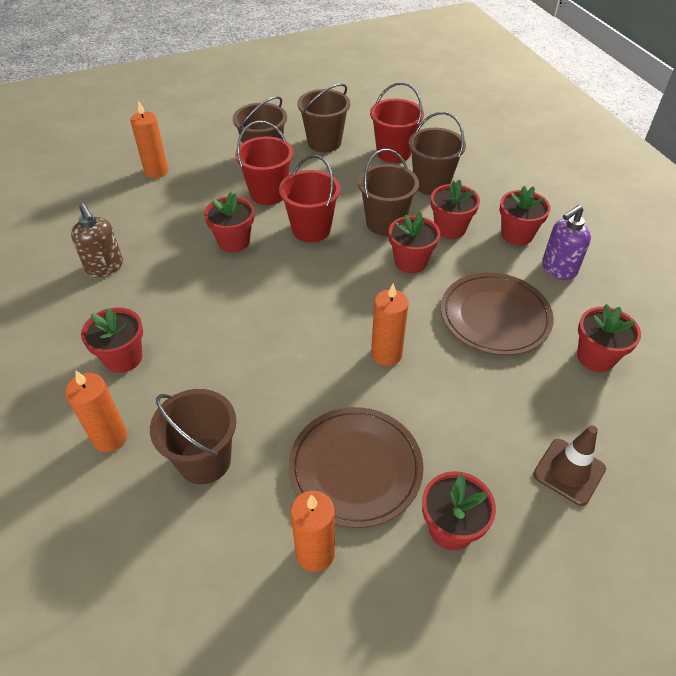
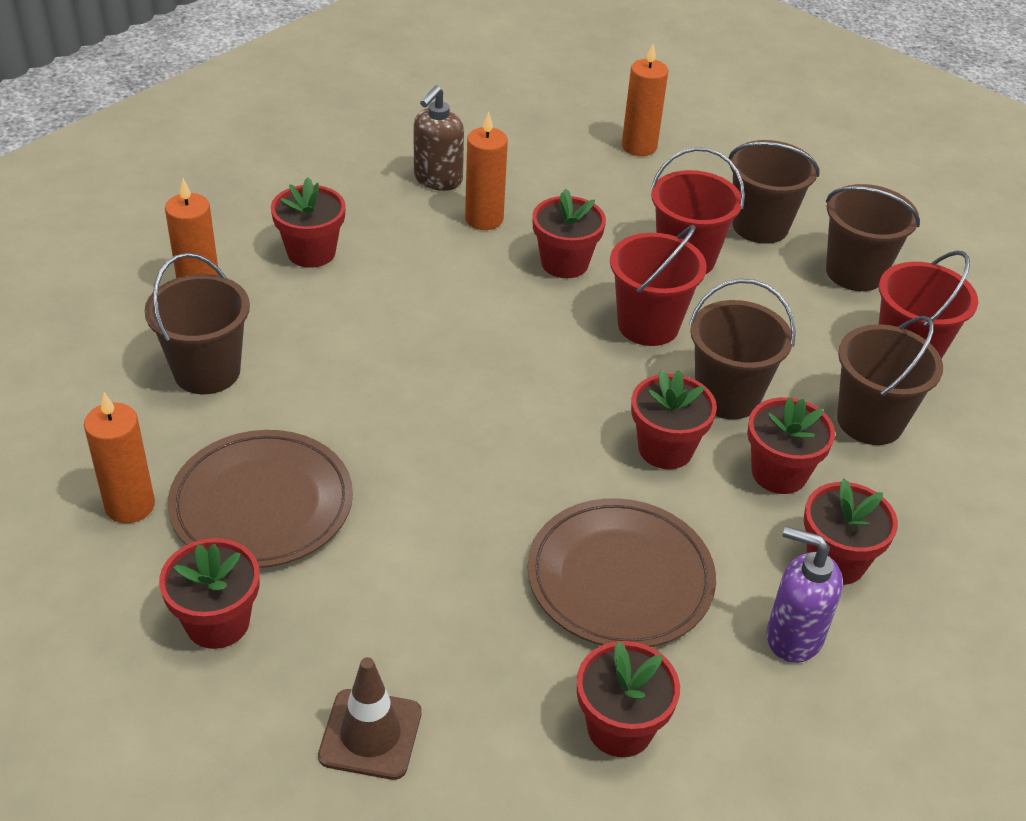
camera: 60 degrees right, 5 degrees down
(386, 354) = (464, 477): orange candle -> orange candle (484, 219)

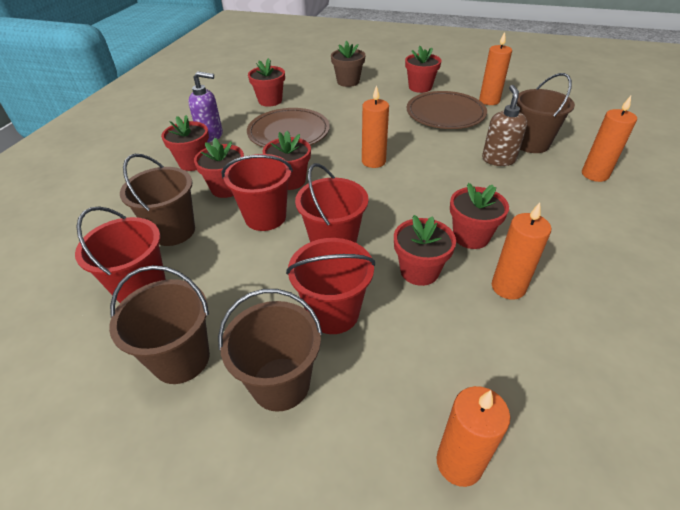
camera: 160 degrees right, 0 degrees up
(311, 252) = (576, 216): red flower pot -> red flower pot (471, 236)
(370, 734) = (348, 82): brown traffic cone -> brown flower pot
(437, 180) = (583, 313): brown soap dispenser -> brown soap dispenser (498, 159)
(502, 436) = (373, 161): none -> orange candle
(727, 396) = (265, 217): brown bucket -> red bucket

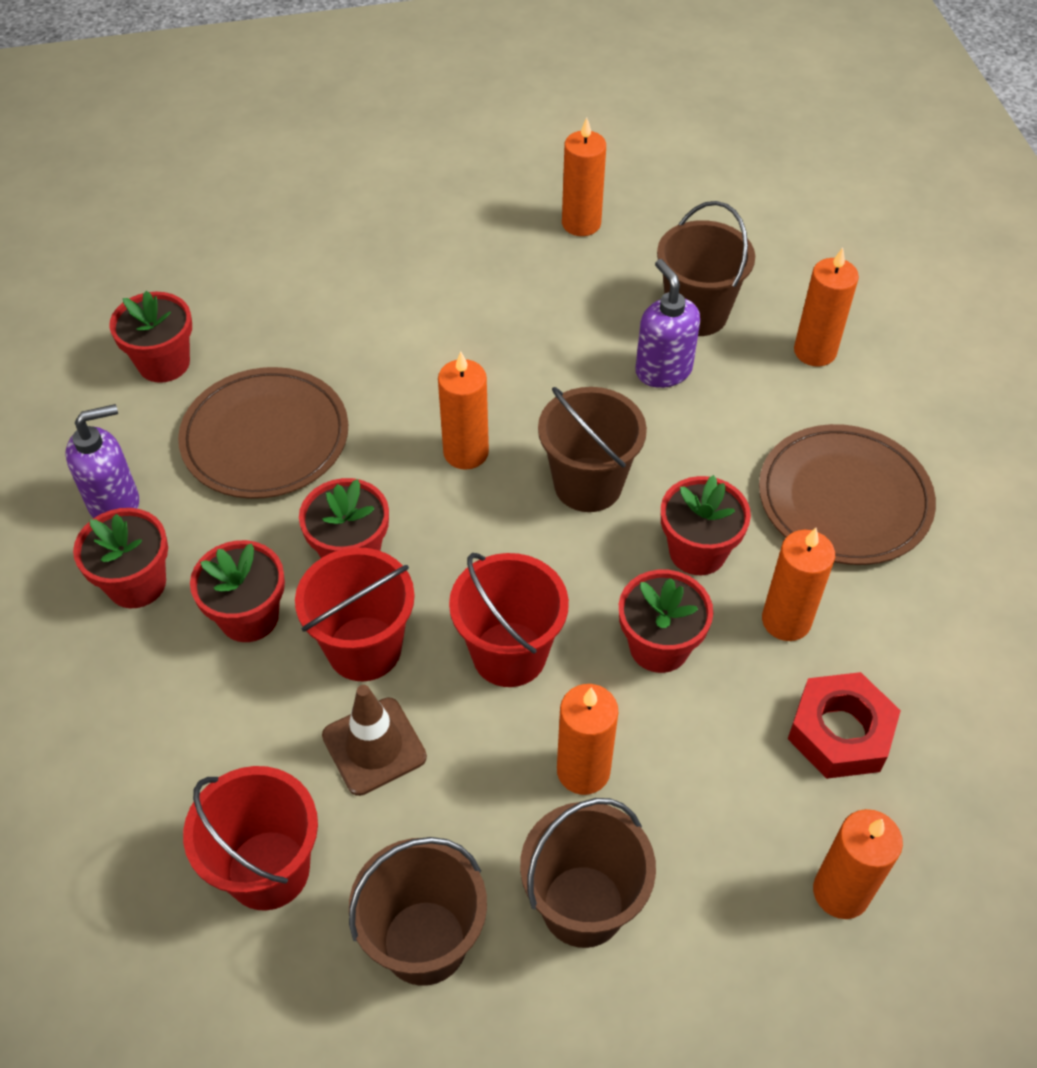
camera: 30 degrees left, 10 degrees up
(173, 231) = (228, 745): brown bucket -> brown bucket (588, 484)
(235, 257) = (374, 746): none -> brown traffic cone
(333, 313) = (583, 771): red bucket -> orange candle
(348, 82) = (288, 252): brown flower pot -> none
(420, 87) = (438, 224): red flower pot -> none
(445, 113) = (523, 285): brown plate -> brown plate (844, 499)
(498, 159) = (663, 370): brown soap dispenser -> purple soap dispenser
(513, 361) = (840, 732): none -> red nut

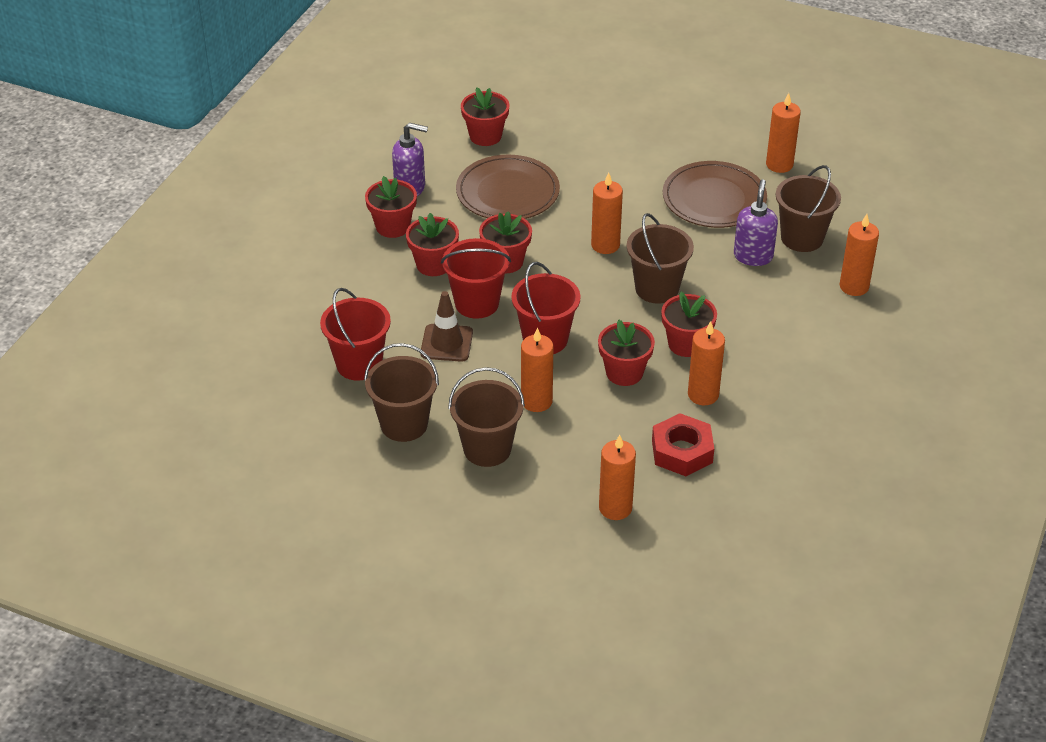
camera: 35 degrees right, 10 degrees down
(844, 499) = (794, 360): brown plate -> brown plate (714, 199)

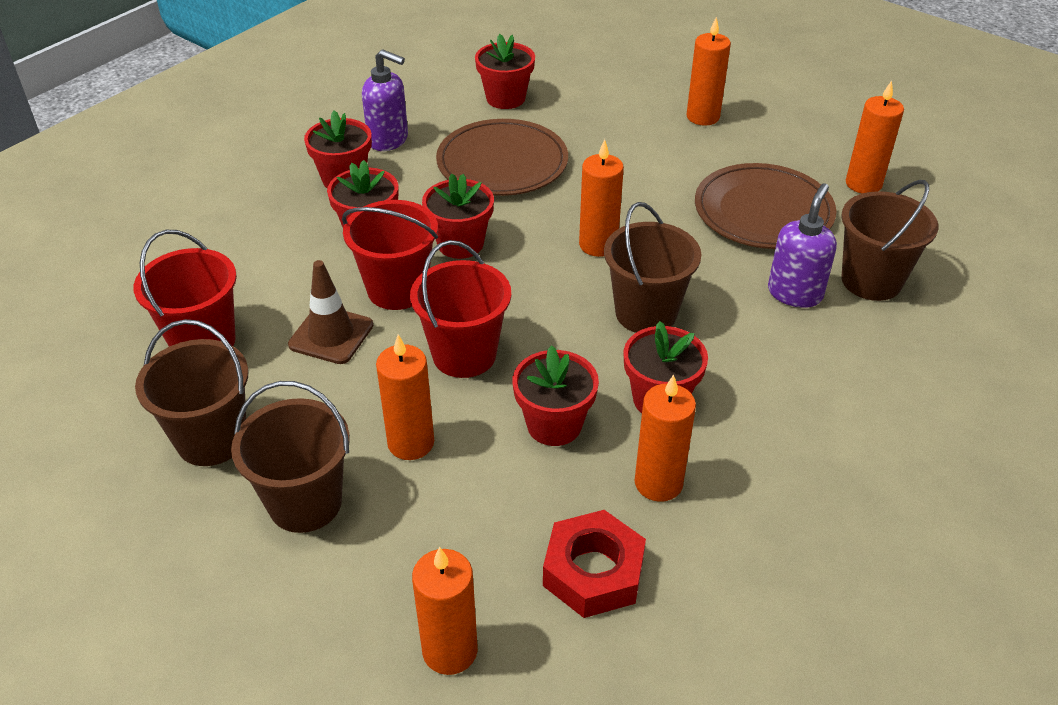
camera: 15 degrees right, 0 degrees up
(854, 286) = (933, 361): orange candle -> orange candle (703, 117)

